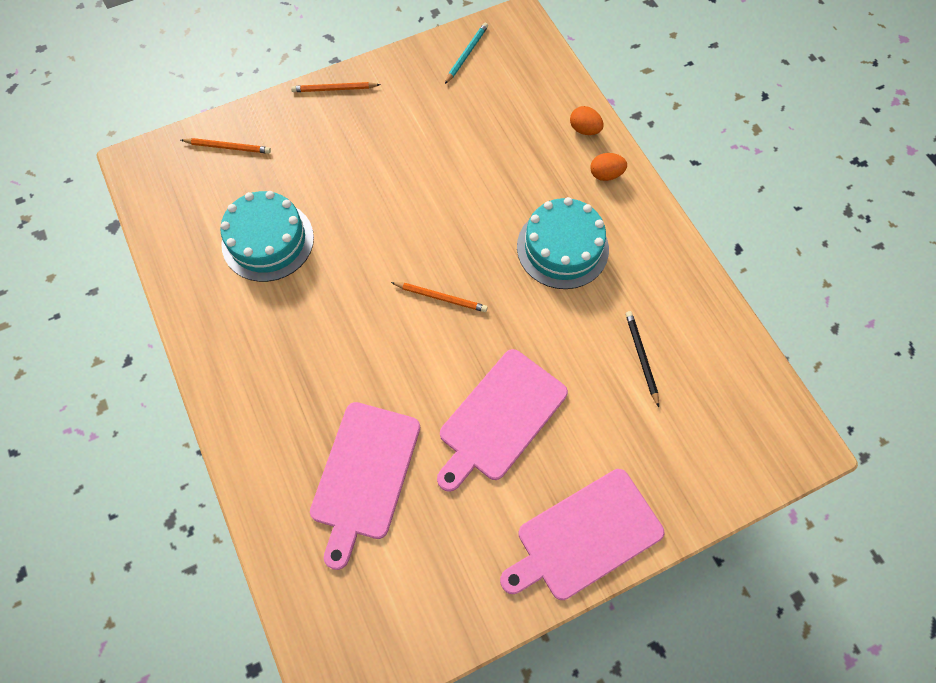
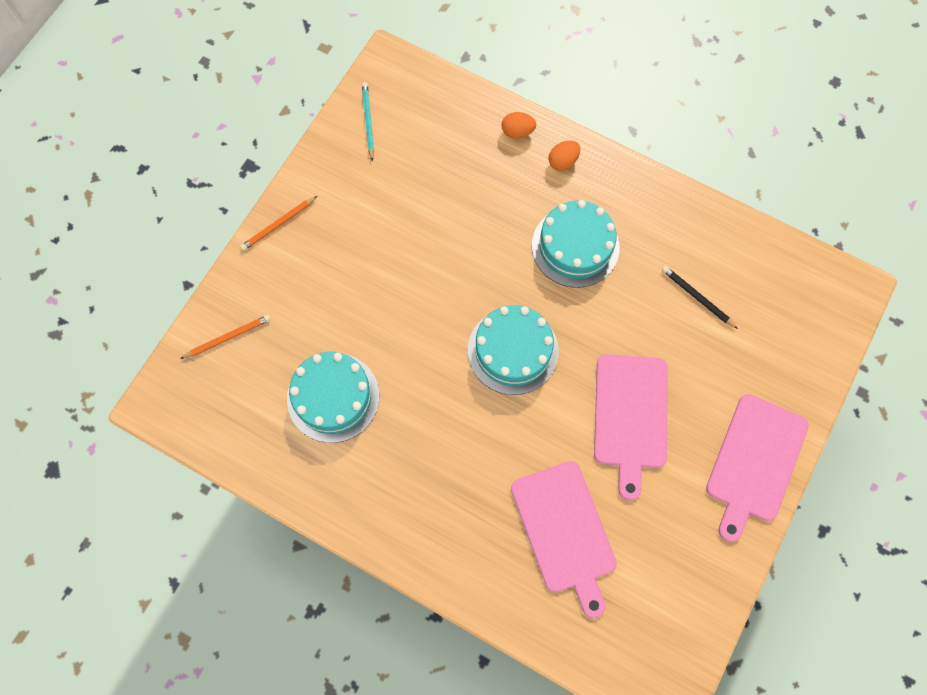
camera: 35 degrees left, 5 degrees up
(441, 297) = (513, 351): orange pencil -> turquoise cake

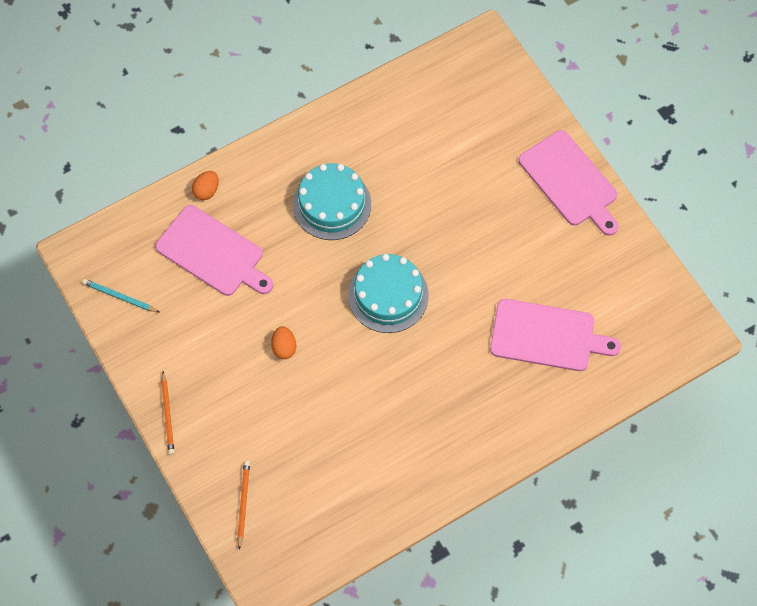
camera: 60 degrees left, 5 degrees down
(333, 397) = (345, 446): turquoise cake -> none
(563, 161) = (255, 173): orange egg -> orange egg (284, 347)
(630, 416) = (488, 243): pink cutting board -> pink cutting board (213, 253)
(697, 297) = (426, 145): black pencil -> none

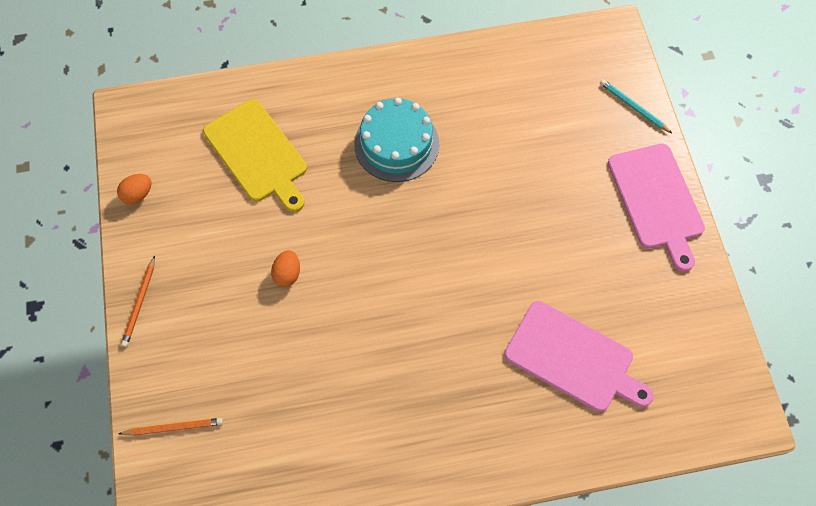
camera: 20 degrees right, 0 degrees up
(119, 297) = (147, 167): turquoise pencil -> turquoise pencil (633, 107)
(206, 191) = (278, 91): orange egg -> orange egg (138, 194)
(213, 253) = (257, 154): pink cutting board -> yellow cutting board
(243, 503) = (174, 427): orange pencil -> orange pencil turned 60 degrees clockwise
(388, 295) = (417, 256): turquoise cake -> none

